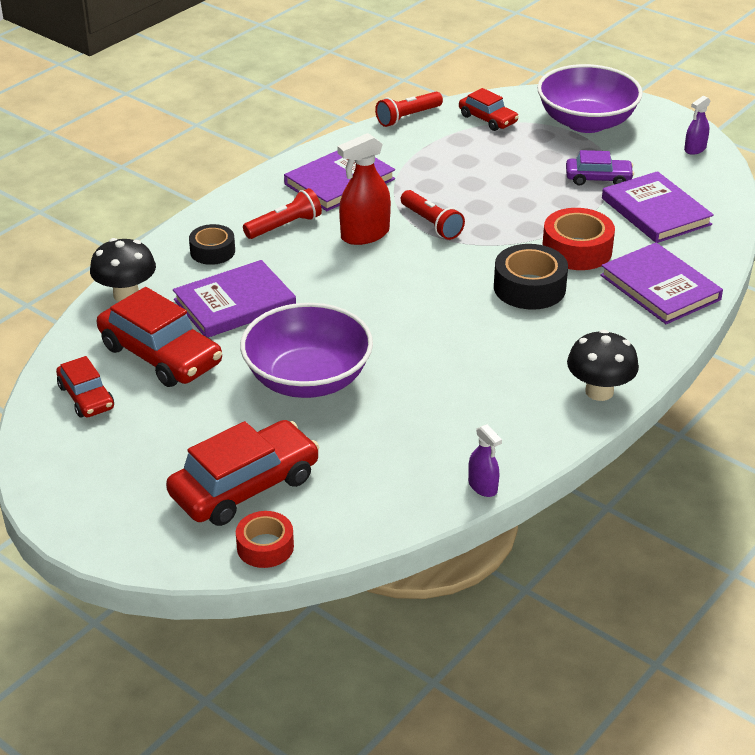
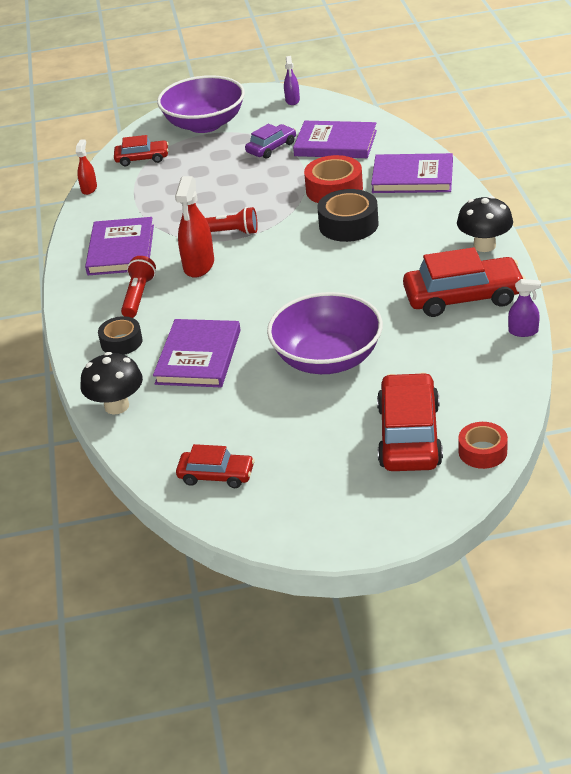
camera: 45 degrees left, 0 degrees up
(160, 355) = (213, 417): red car -> red car (463, 297)
(408, 117) = (89, 189): red flashlight -> red spray bottle

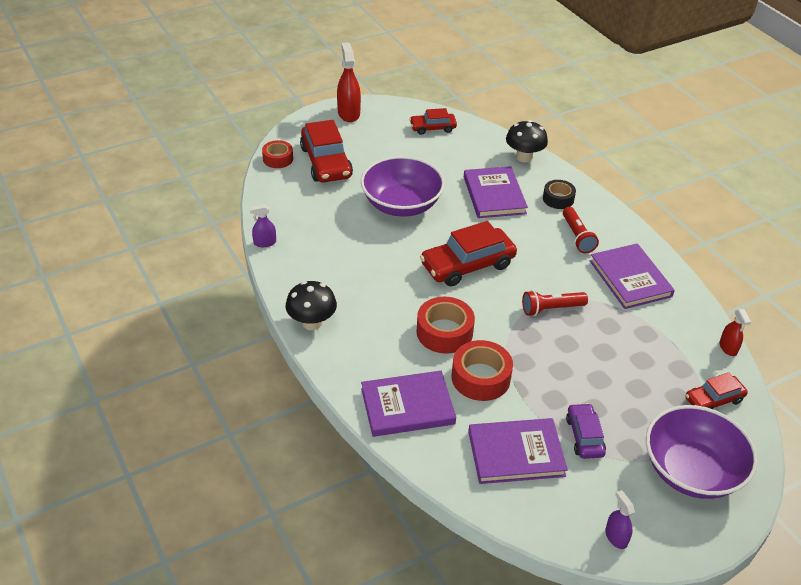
camera: 155 degrees right, 5 degrees up
(199, 265) = (550, 271): red spray bottle -> red spray bottle (348, 113)
(271, 148) = (584, 436): purple car -> purple car turned 150 degrees clockwise
(348, 225) = (444, 332): black tape -> red tape
(463, 297) = (317, 267): red car -> red car (467, 265)

